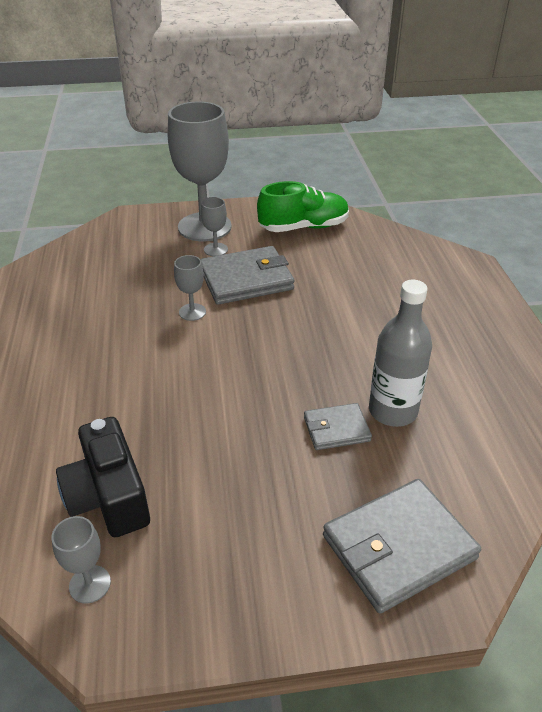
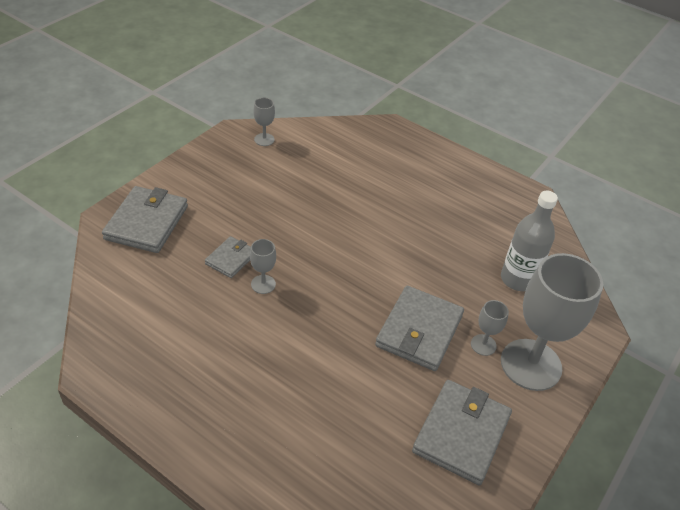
camera: 130 degrees right, 5 degrees up
(109, 496) = (301, 165): black camera -> none
(192, 312) = (410, 277): grey goblet -> grey goblet (263, 284)
(304, 227) = (461, 434): green shoe -> grey wallet
(393, 411) = (208, 291): grey bottle -> grey bottle (518, 279)

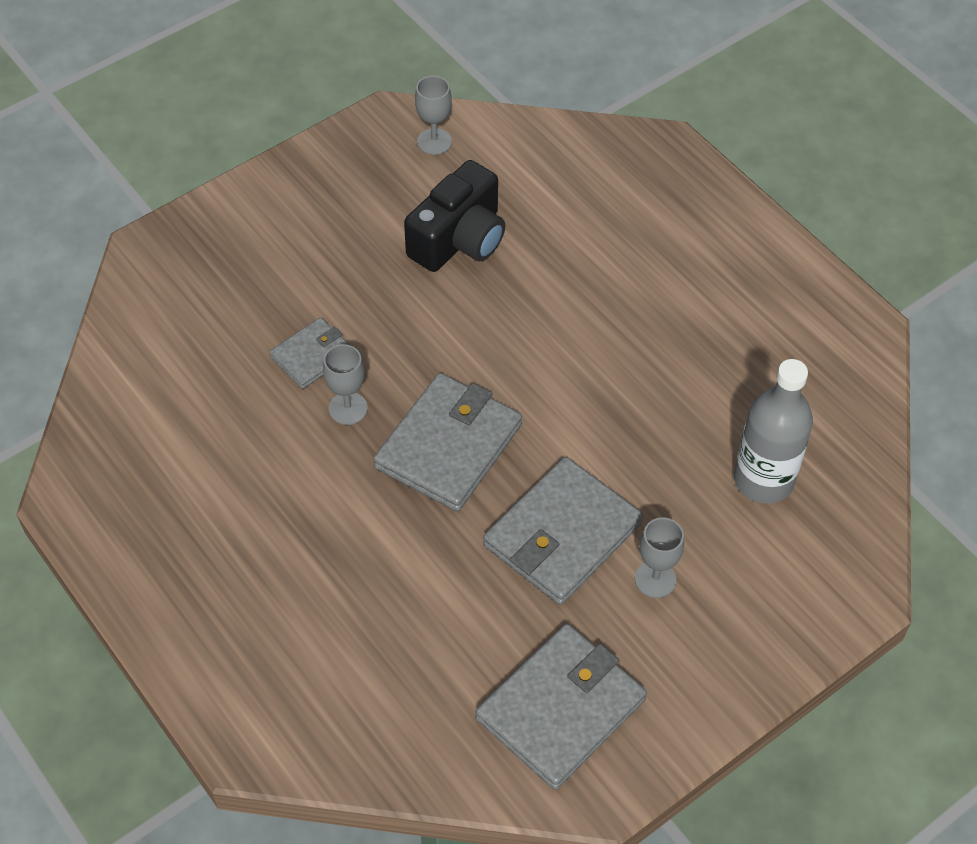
camera: 20 degrees right, 10 degrees up
(147, 222) = (203, 269): grey wallet -> grey wallet (448, 446)
(296, 185) = (459, 239): none -> black camera
(531, 364) = (718, 628): grey goblet -> none

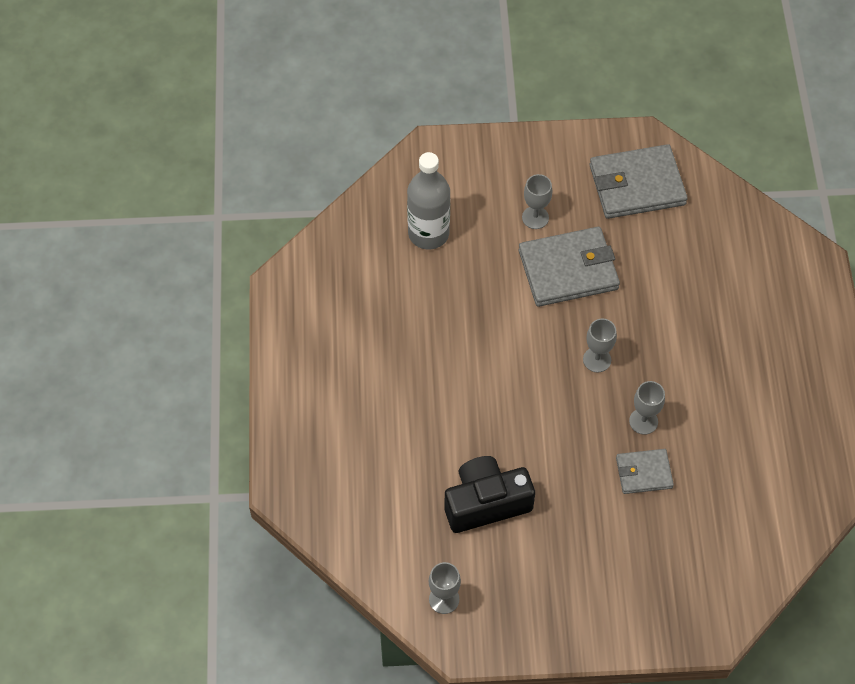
camera: 145 degrees left, 5 degrees up
(448, 446) = (597, 360): grey wallet -> grey goblet

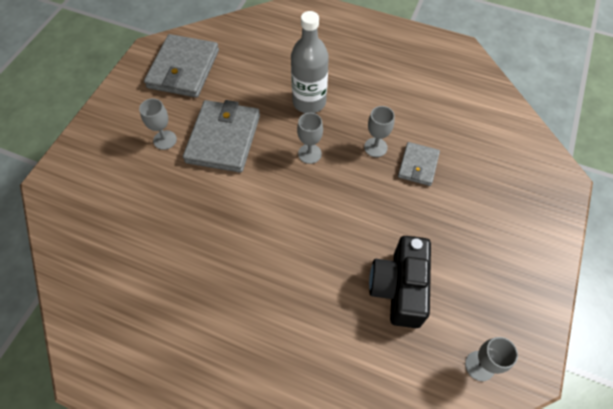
camera: 65 degrees left, 0 degrees up
(428, 233) = (125, 220): grey bottle -> grey bottle (309, 102)

